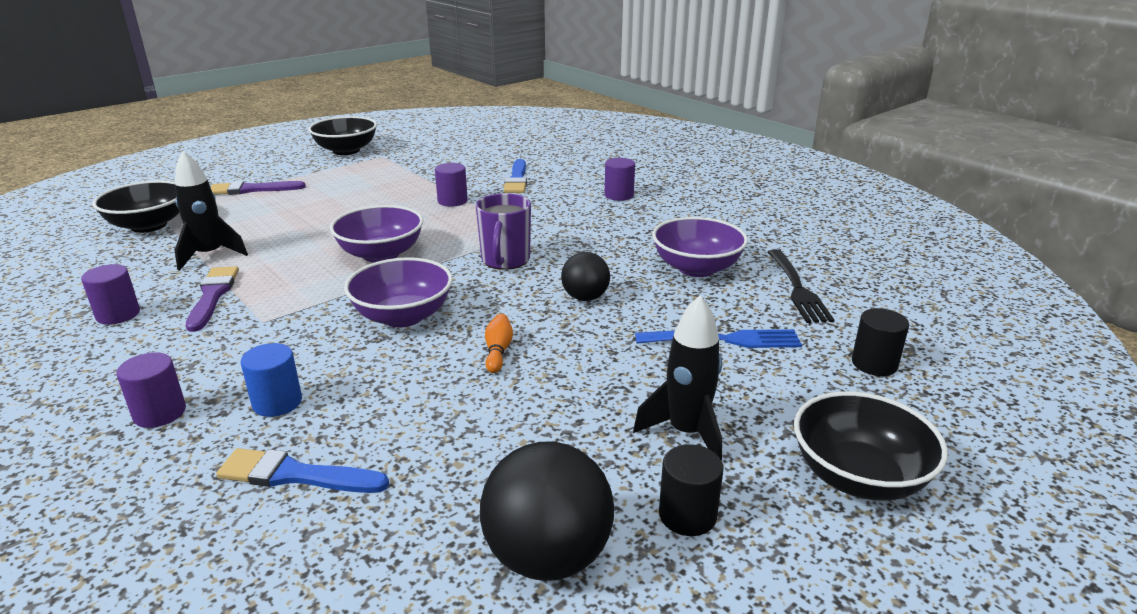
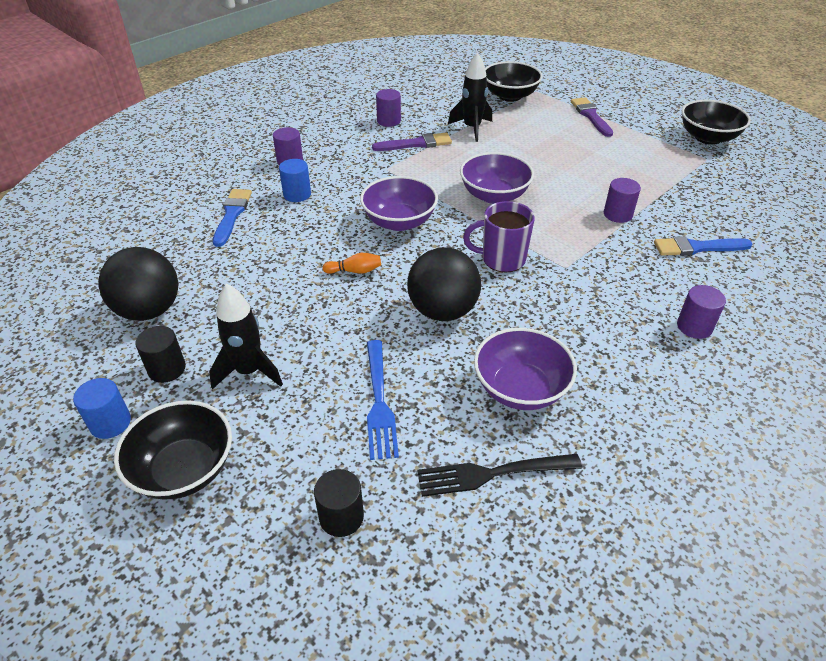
camera: 85 degrees right, 15 degrees up
(585, 298) = (442, 311): black ball -> black ball, size x1.67
(803, 565) = (110, 423): none -> blue cylinder

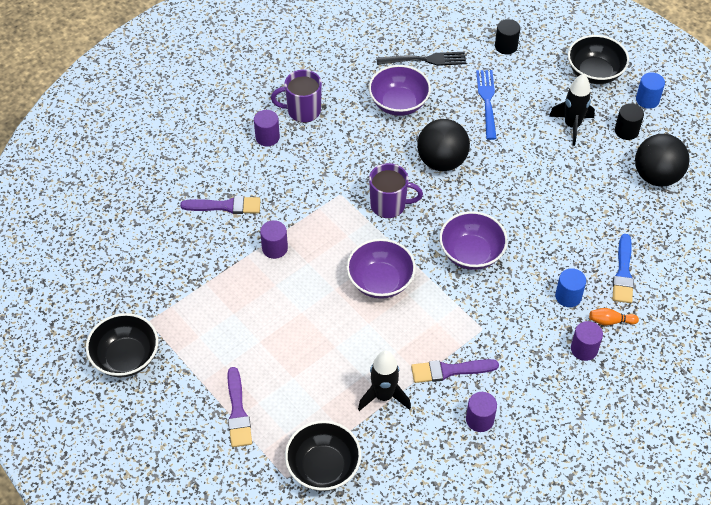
camera: 175 degrees left, 10 degrees up
(355, 271) = (508, 202): orange bowling pin -> orange bowling pin (610, 321)
(664, 367) = (302, 111): none -> purple mug
(697, 247) = (225, 206): blue brush -> purple brush

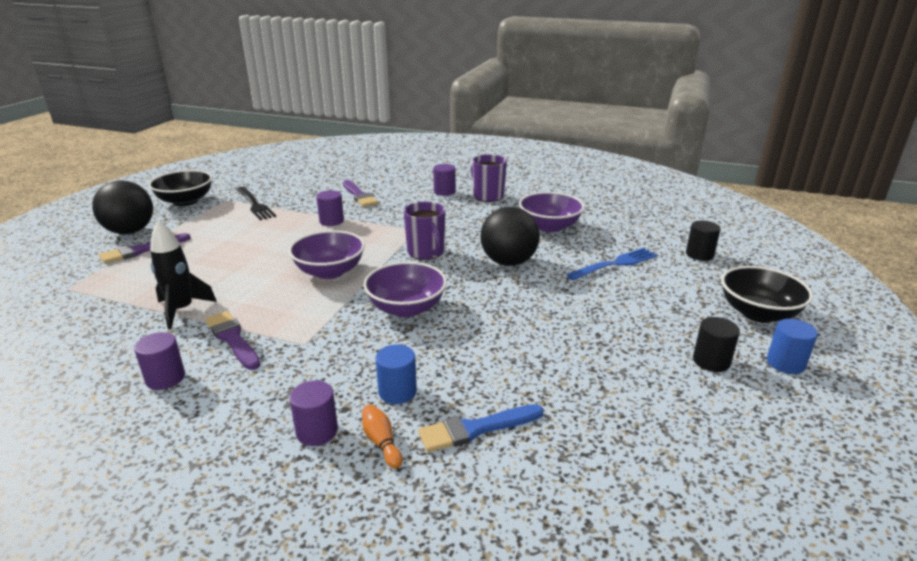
camera: 60 degrees right, 25 degrees down
(323, 467) = (81, 303): black bowl -> none
(425, 60) = (616, 224): black fork -> black fork (255, 204)
(572, 126) = (659, 320): black rocket -> none
(656, 176) = (675, 410): black ball -> black ball (130, 231)

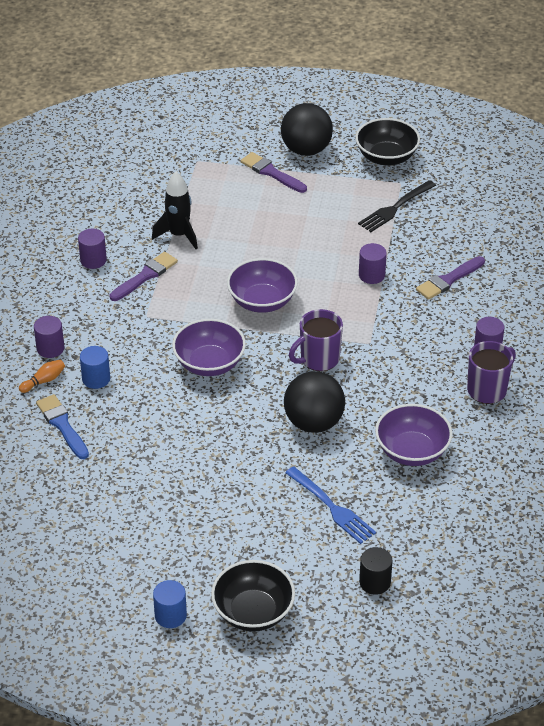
camera: 80 degrees right, 15 degrees up
(711, 361) = (165, 564): black cylinder -> none

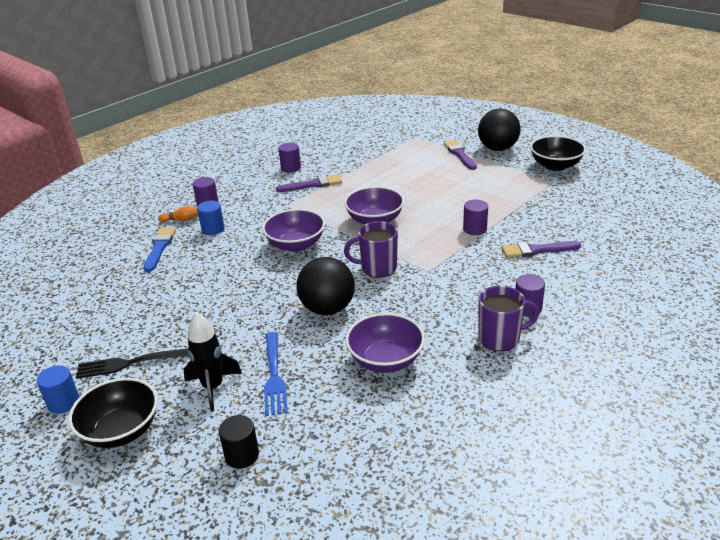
camera: 35 degrees right, 10 degrees down
(179, 235) = (360, 170): black rocket -> black rocket (213, 387)
(395, 208) = (534, 195): black fork -> black fork (130, 363)

